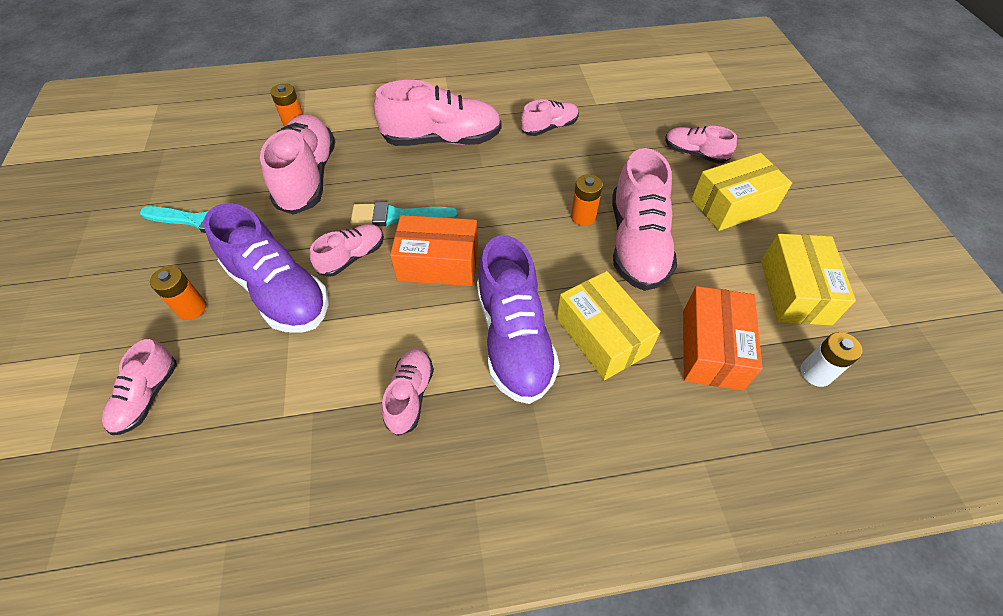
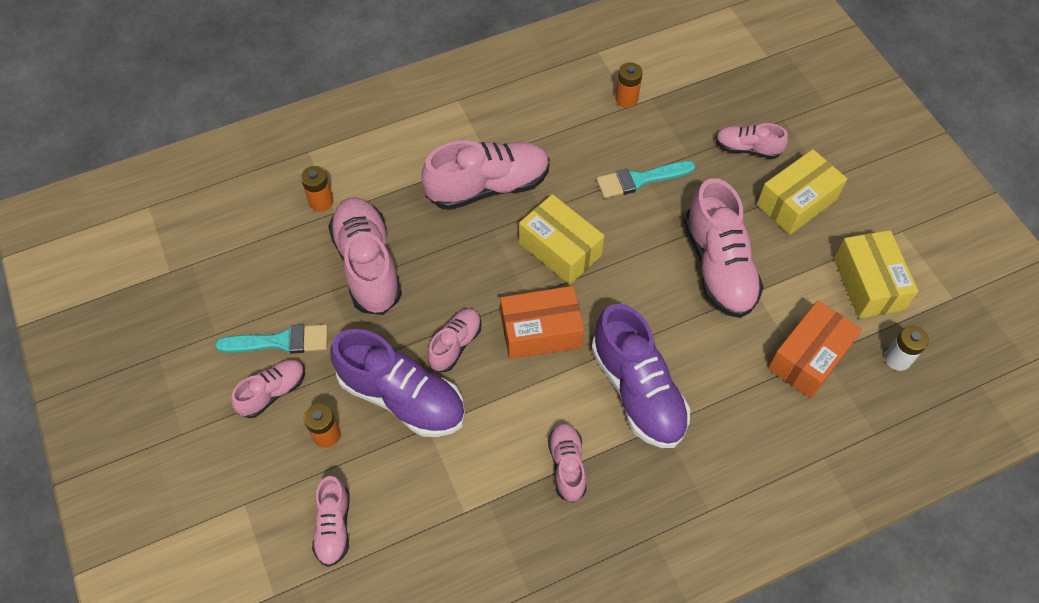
camera: 15 degrees left, 5 degrees up
(397, 216) = (480, 289): turquoise brush -> turquoise brush (640, 180)
(549, 128) = (594, 147): pink shoe -> pink shoe (273, 392)
(583, 217) = (660, 248): orange battery -> orange battery (626, 99)
(602, 336) = (713, 369): yellow box -> yellow box (560, 249)
(711, 349) = (808, 358): orange box -> orange box turned 45 degrees clockwise

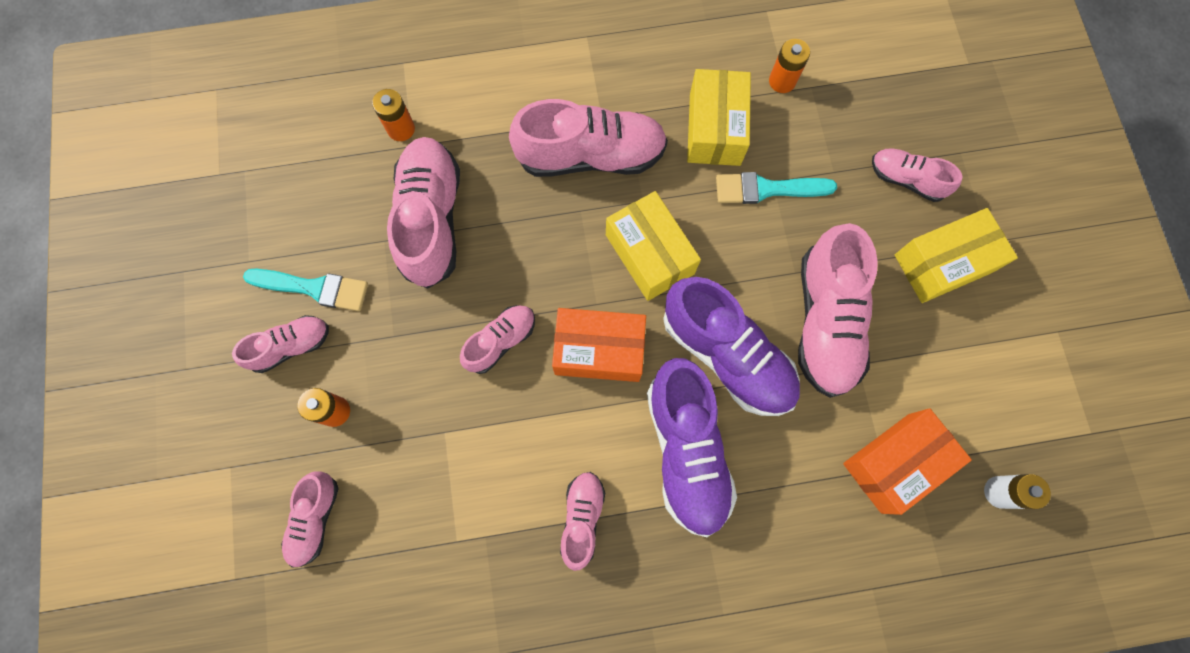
camera: 15 degrees right, 15 degrees up
(402, 397) = (426, 388): purple shoe -> purple shoe (727, 355)
(868, 284) = (995, 389): yellow box -> yellow box (714, 129)

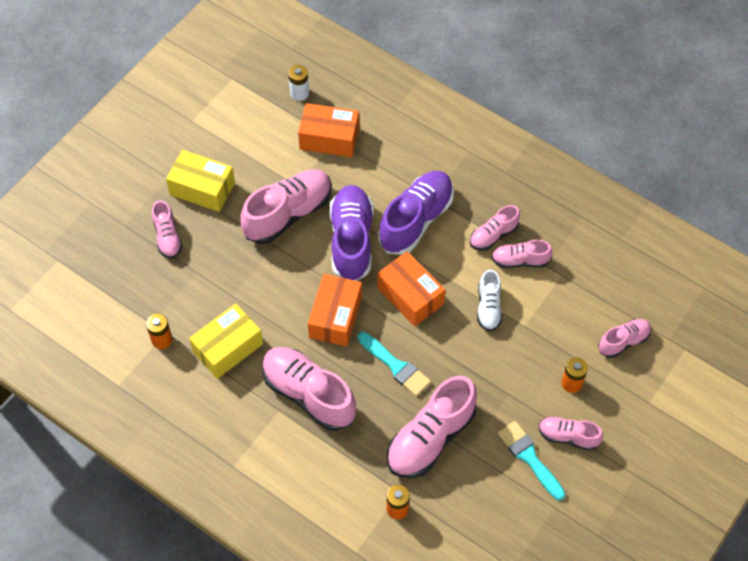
camera: 135 degrees left, 15 degrees down
(501, 341) = (455, 343): pink shoe -> pink shoe (520, 261)
(503, 417) = (488, 307): none -> white shoe
(649, 254) = (335, 317): yellow box -> orange box
(767, 189) = (240, 294): turquoise brush -> turquoise brush (396, 366)

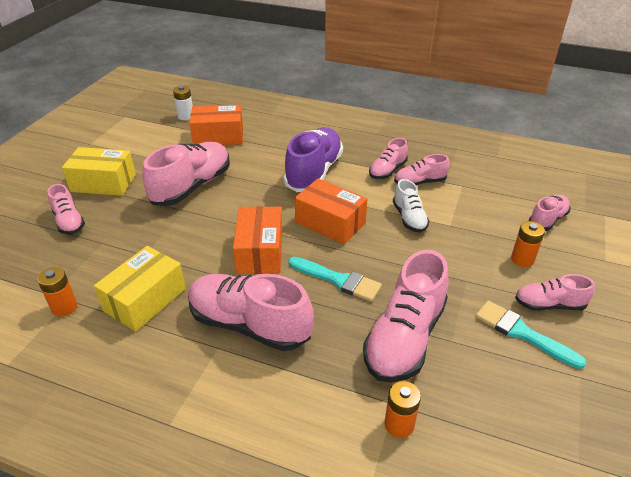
camera: 15 degrees left, 20 degrees down
(351, 241) = (258, 194): purple shoe -> none

